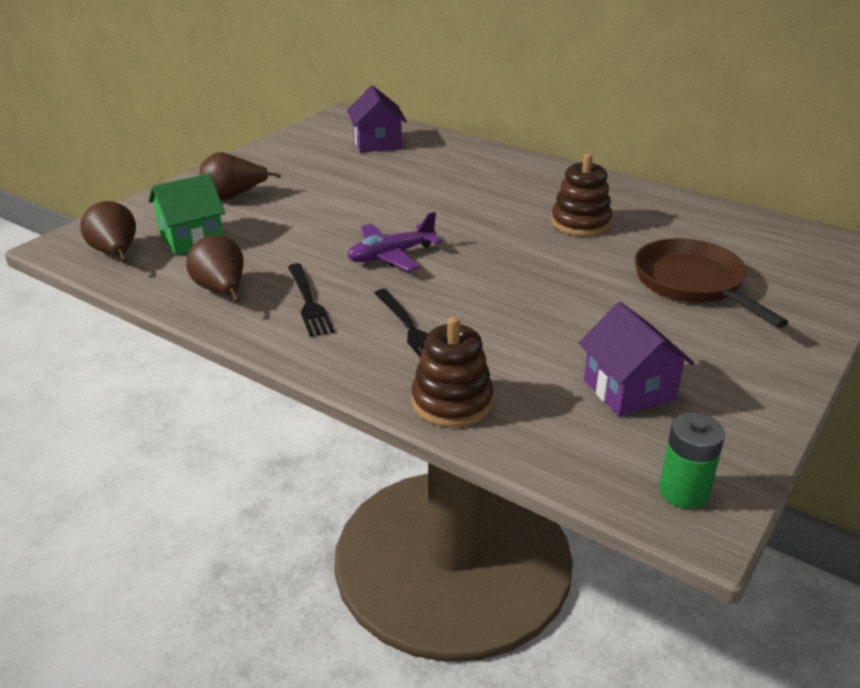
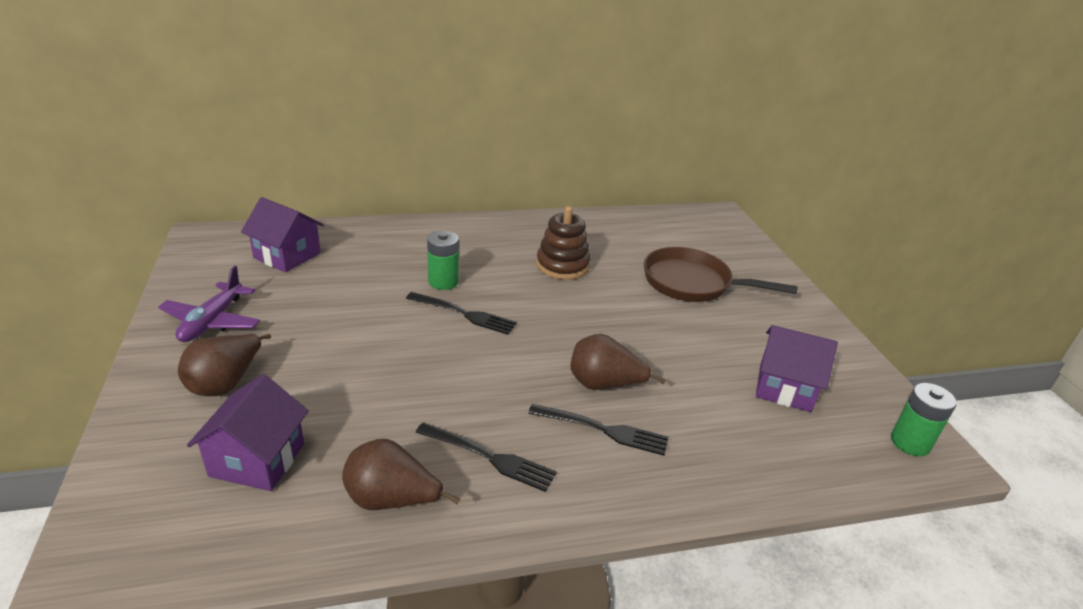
camera: 50 degrees left, 0 degrees up
(115, 254) = (190, 536): brown pear -> brown pear (604, 385)
(191, 238) = (257, 460): green house -> purple house
(391, 255) = (481, 368): purple plane -> purple plane (212, 321)
(437, 221) = (465, 314): none -> black fork
(452, 402) = (724, 474): brown stacking toy -> none
(458, 196) = (443, 281): none -> green battery

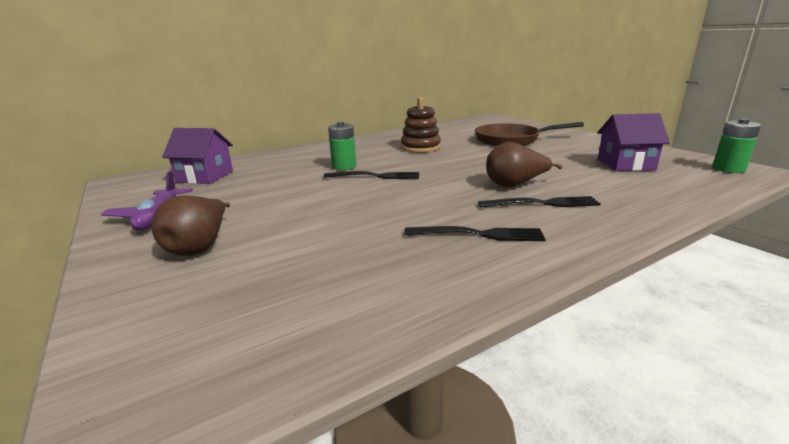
camera: 15 degrees left, 10 degrees down
(257, 460) = (271, 284): purple house -> none
(392, 500) = (426, 277): brown pear -> none

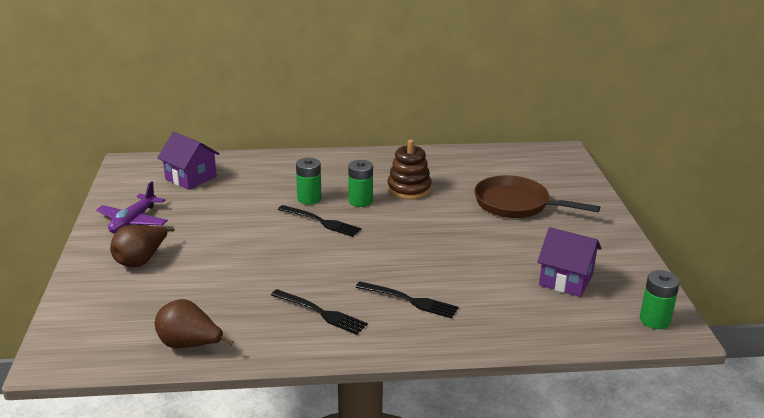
camera: 25 degrees right, 5 degrees up
(392, 159) = (360, 201): none -> green battery
(514, 185) = (419, 272): brown pear -> brown pear (190, 345)

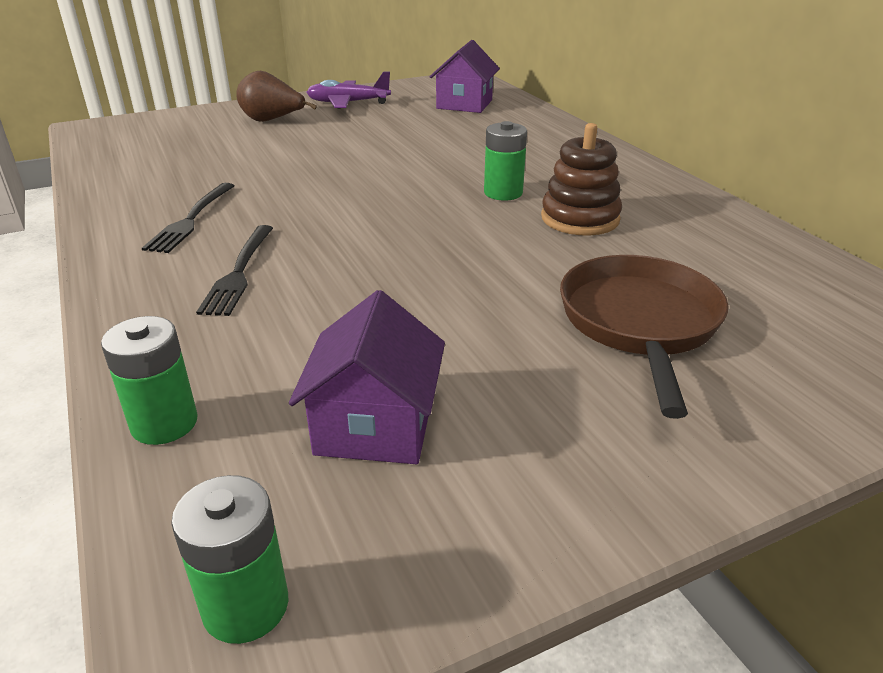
camera: 70 degrees right, 5 degrees up
(190, 345) = (113, 170): brown pear -> none
(309, 199) = (476, 163): green battery -> green battery (164, 423)
(321, 222) = (421, 180): black fork -> none

